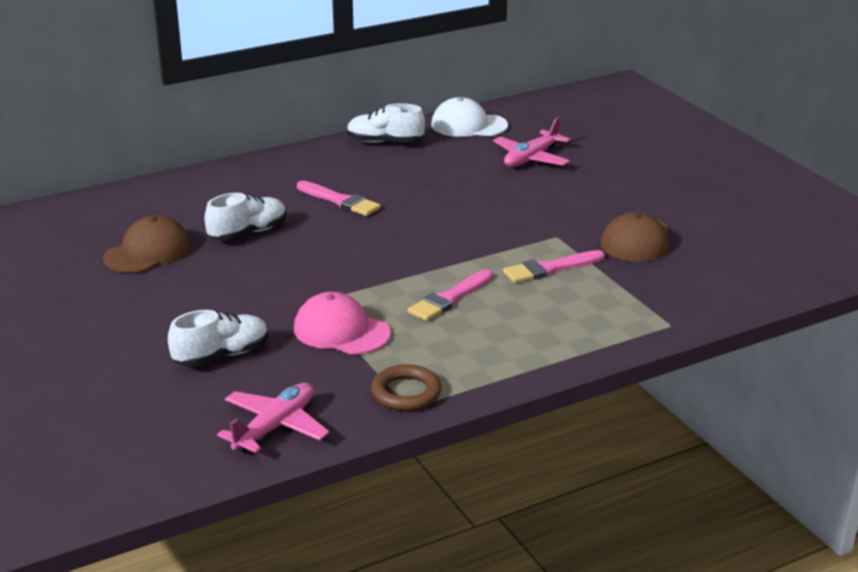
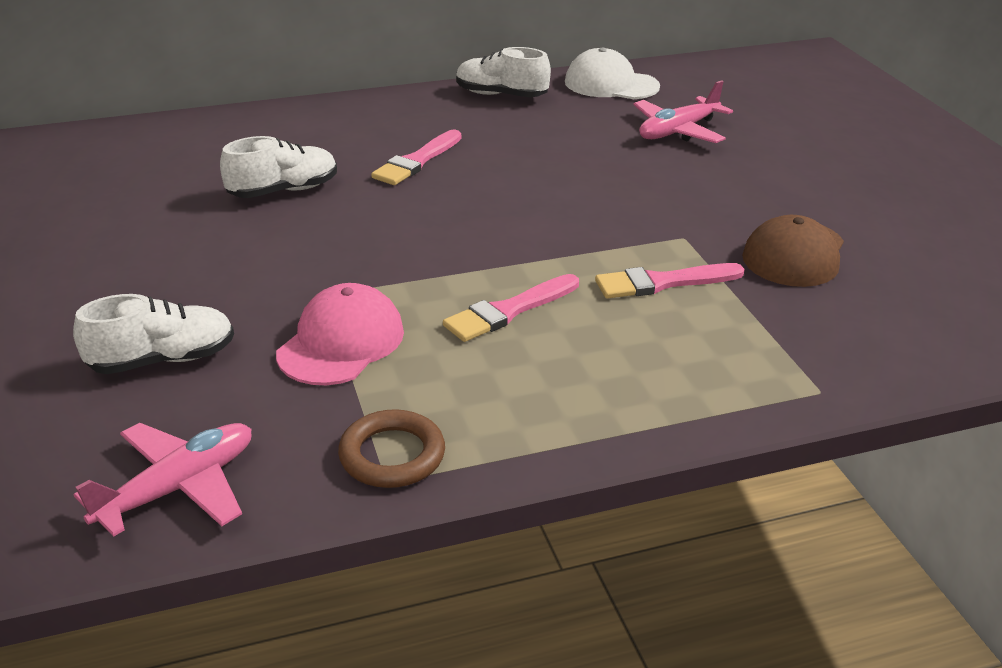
camera: 10 degrees right, 5 degrees up
(148, 252) = (148, 202): brown cap -> none
(340, 201) = (417, 161): pink brush -> pink brush turned 75 degrees clockwise
(341, 331) = (341, 342): pink cap -> pink cap turned 75 degrees clockwise

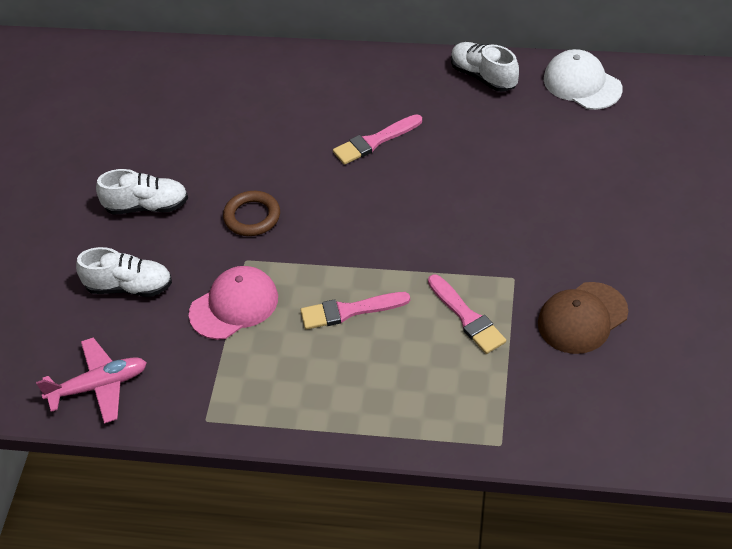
camera: 30 degrees right, 15 degrees up
(283, 191) = (268, 149): white shoe -> white shoe (147, 206)
(392, 455) = (217, 403): brown ring -> brown ring (252, 217)
(662, 283) = (467, 317): pink brush -> pink brush turned 135 degrees counterclockwise
(678, 131) = (595, 158): pink plane -> none

